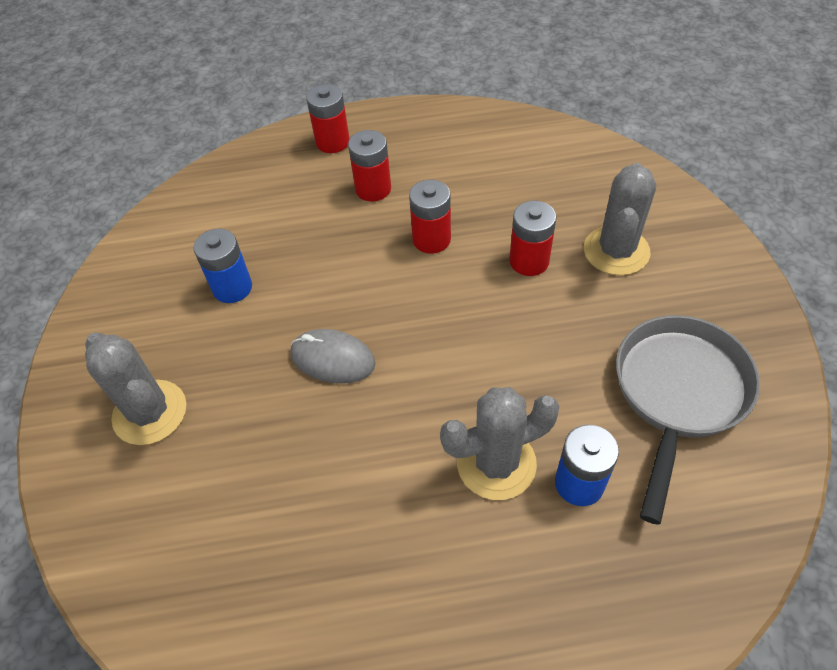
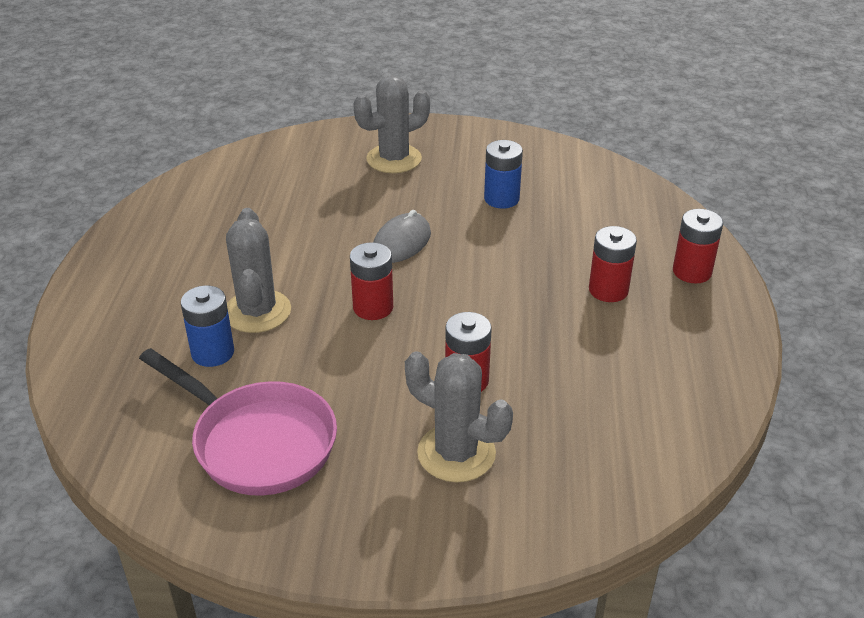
camera: 100 degrees right, 15 degrees down
(431, 239) = (521, 318): red battery -> red battery (373, 307)
(677, 394) = (257, 442): grey pan -> pink pan

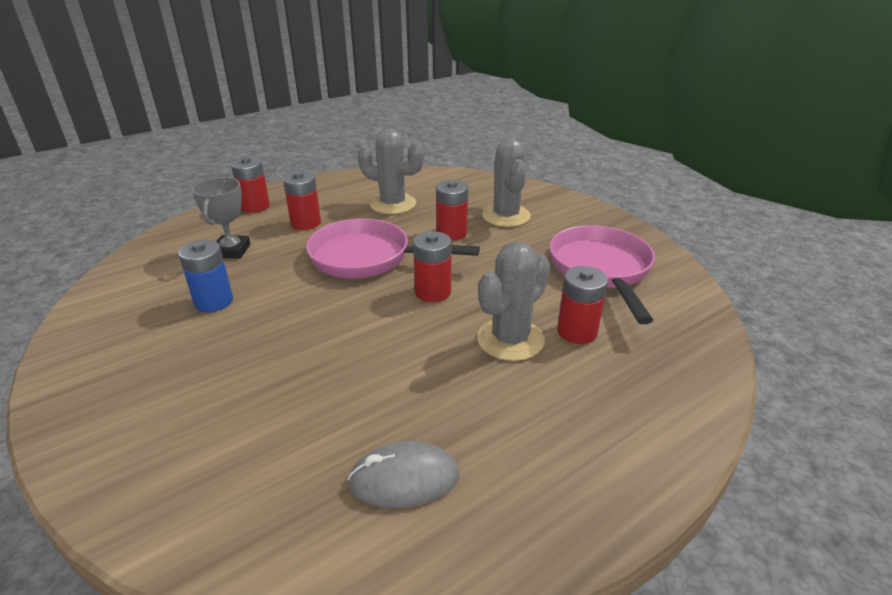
camera: 130 degrees left, 5 degrees down
(213, 353) = (577, 332): blue battery -> red battery
(394, 159) = (173, 402): grey cactus -> grey cactus (393, 204)
(401, 242) = (335, 319): grey mouse -> grey mouse (404, 479)
(481, 298) = (368, 258): none -> pink pan
(589, 229) = (231, 251): none -> grey trophy

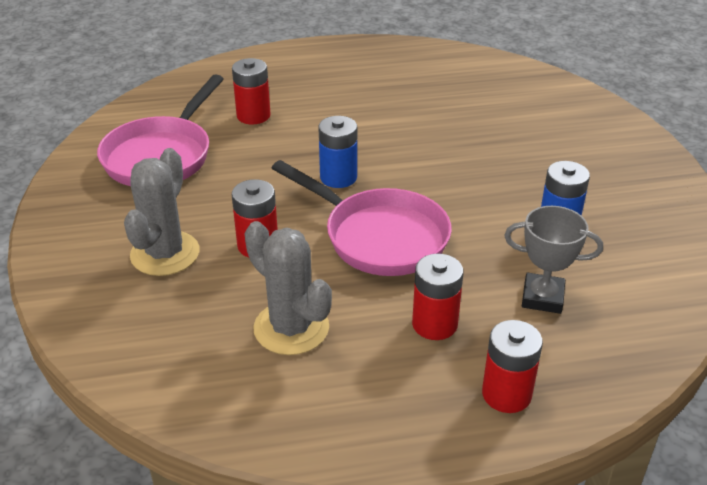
camera: 155 degrees left, 5 degrees up
(231, 251) = (542, 297): grey trophy -> grey trophy turned 75 degrees clockwise
(404, 479) = (435, 77): grey mouse -> none
(433, 292) = (338, 177): red battery -> blue battery
(510, 339) = (309, 123): grey cactus -> none

